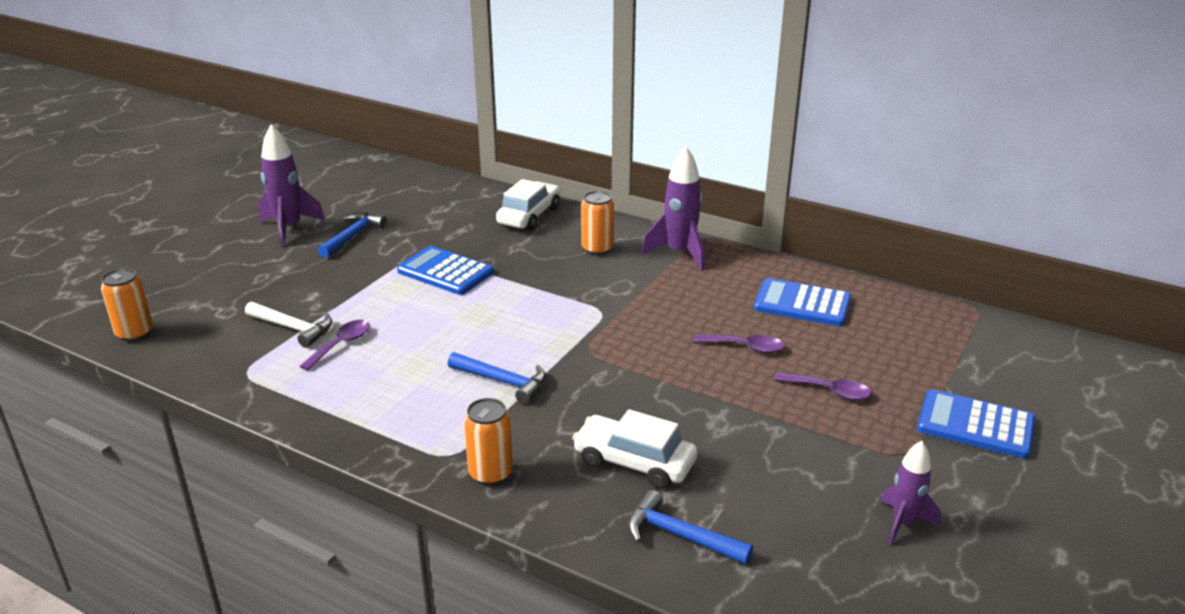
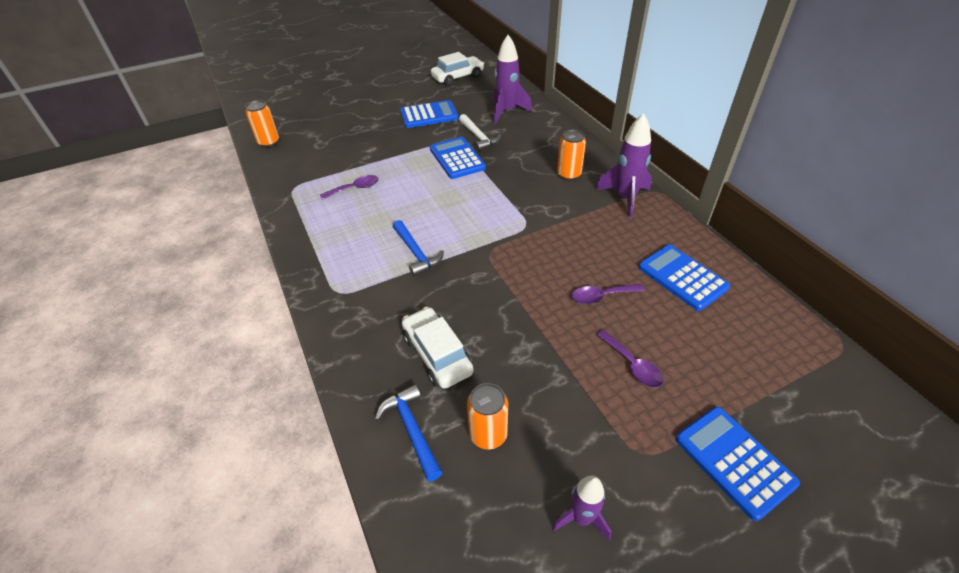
camera: 35 degrees right, 15 degrees up
(289, 228) = (400, 99): purple rocket -> purple rocket (507, 112)
(293, 328) = (341, 168): white hammer -> white hammer (478, 137)
(352, 236) = (429, 115): blue hammer -> blue calculator
(490, 473) = (347, 317): orange can -> orange can (488, 434)
(529, 216) = (546, 134): white car -> white car (457, 77)
(745, 347) = (601, 296): purple spoon -> purple spoon turned 120 degrees clockwise

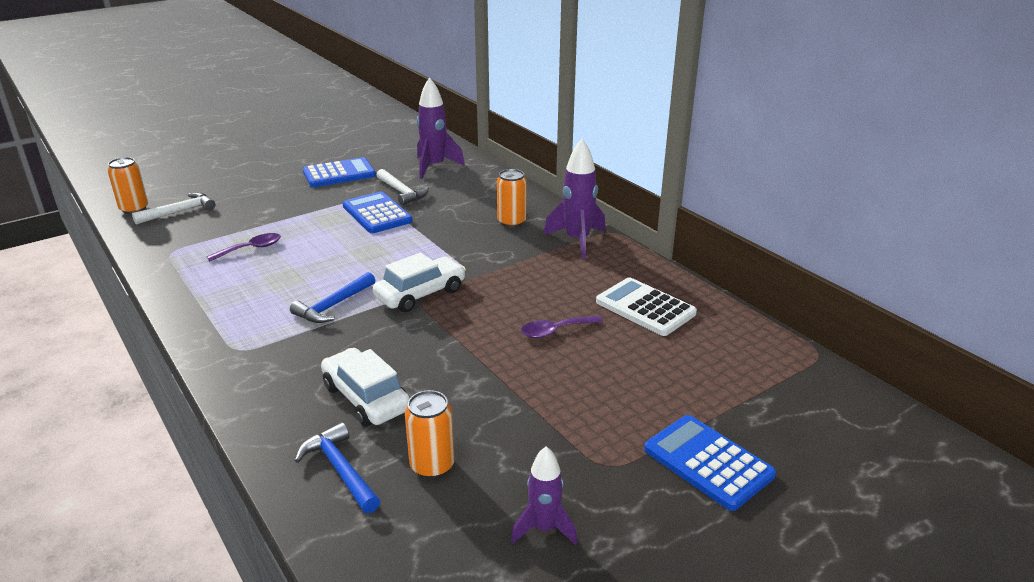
camera: 10 degrees left, 15 degrees down
(303, 147) = (180, 211): none -> white hammer
(416, 253) = (333, 306): blue hammer -> blue hammer turned 75 degrees clockwise
(457, 77) = (372, 136): white car -> white car (420, 294)
(632, 365) = (593, 389): purple spoon -> none
(682, 277) = (645, 308): blue calculator -> white calculator

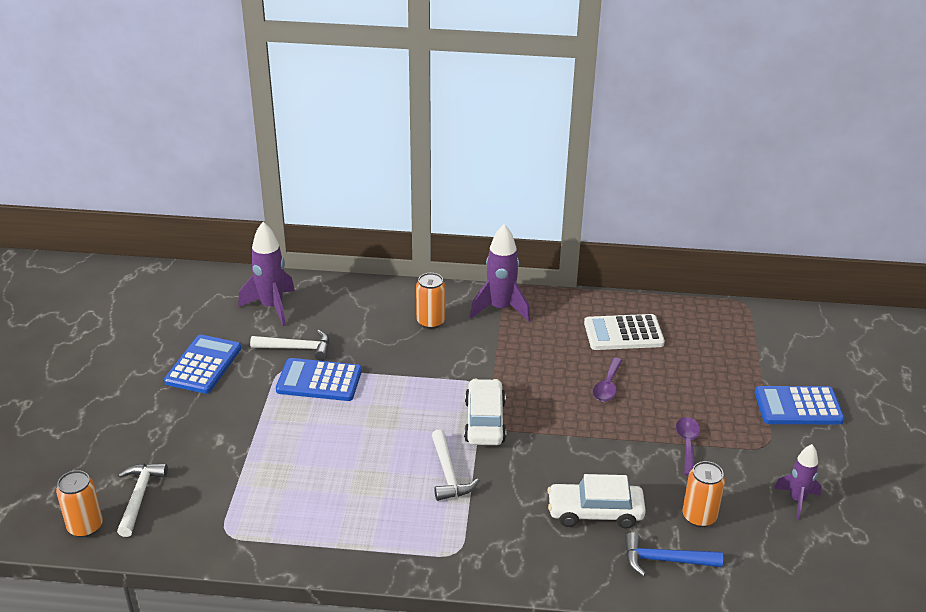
camera: 50 degrees left, 5 degrees up
(251, 249) = (287, 480): purple spoon -> purple spoon (687, 444)
(333, 306) = (448, 474): blue hammer -> white hammer

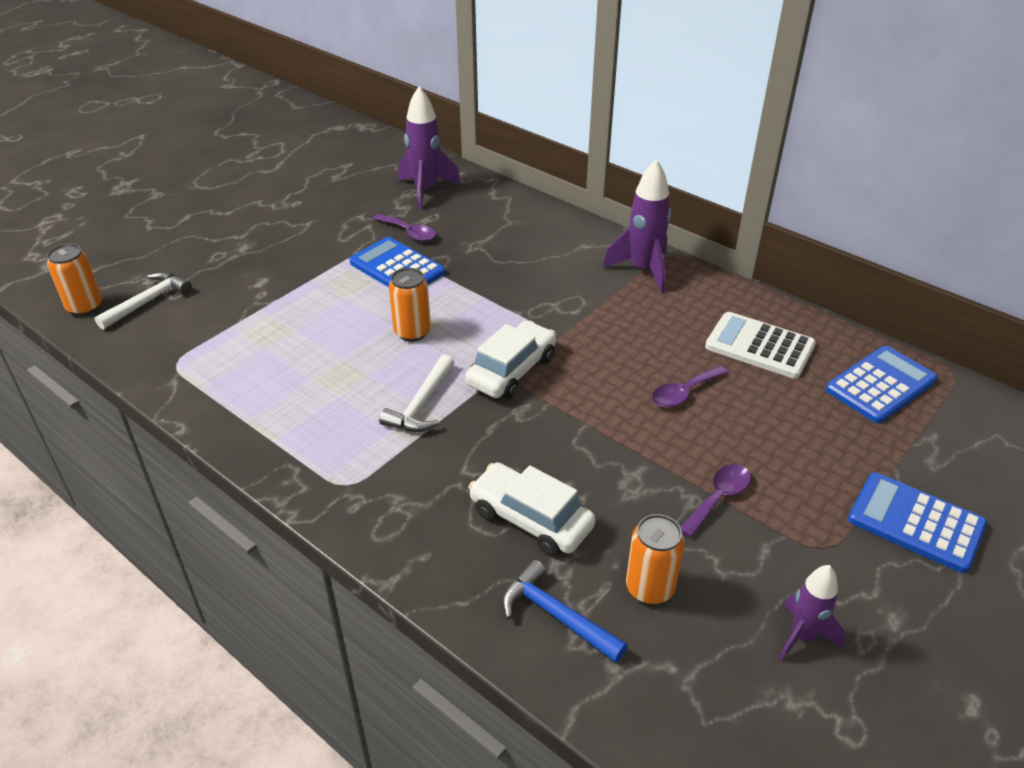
camera: 35 degrees right, 5 degrees up
(203, 365) = (317, 216): blue calculator -> blue calculator (880, 385)
(297, 348) = (409, 233): white hammer -> purple spoon
(430, 322) = (558, 256): orange can -> orange can (412, 332)

